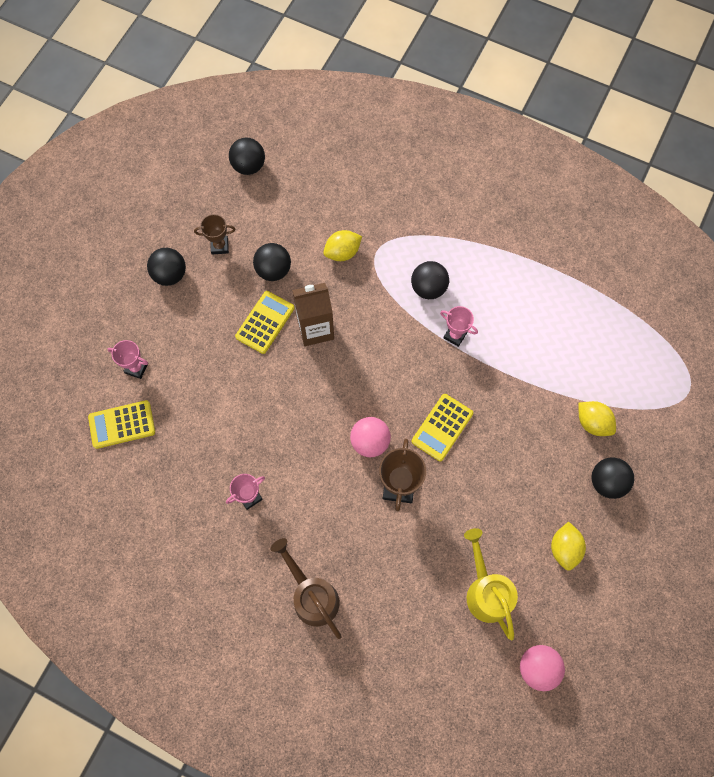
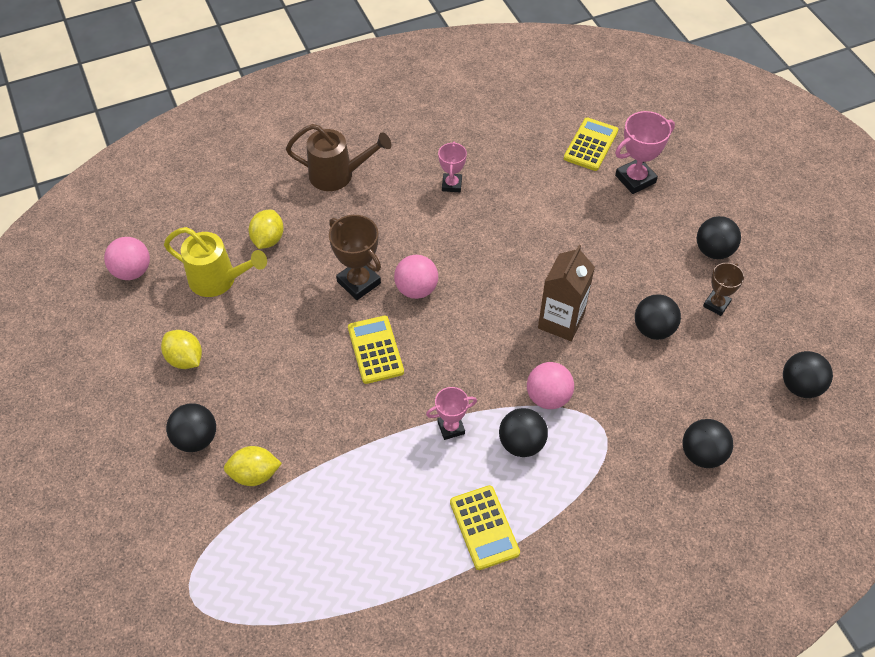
camera: 130 degrees right, 15 degrees down
(136, 368) = (635, 179): pink trophy -> pink trophy, size x1.58
(265, 322) = (602, 289): yellow calculator -> yellow calculator (484, 527)
(342, 252) = (626, 398): yellow lemon -> yellow lemon (268, 239)
(346, 190) = (702, 454): none -> black ball
(382, 296) = (548, 397): none -> pink ball

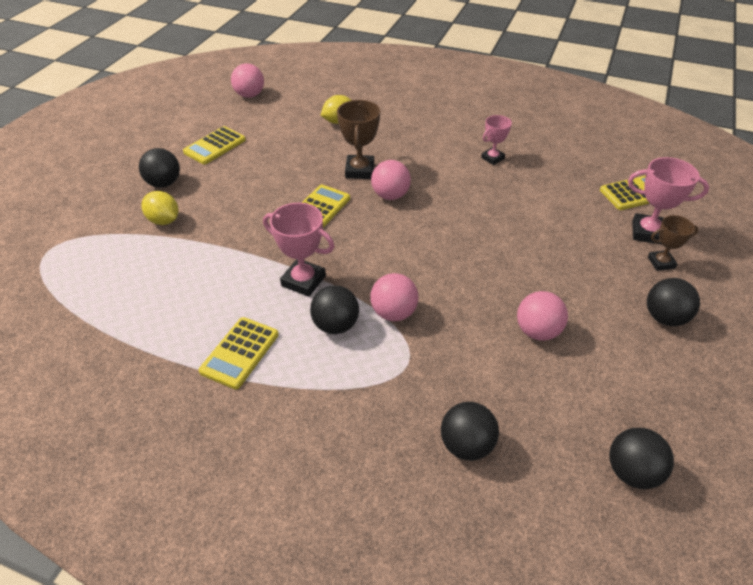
camera: 45 degrees right, 10 degrees down
(185, 359) = (215, 146): yellow lemon -> yellow calculator
(219, 280) = (285, 123): yellow watering can -> none
(338, 175) = (424, 115): brown watering can -> none
(451, 427) = (303, 281): pink trophy -> pink trophy, size x1.58
(561, 321) = (467, 276): brown carton -> none
(653, 329) = (537, 331): black ball -> pink ball
(716, 304) = (619, 354): brown trophy -> brown trophy (661, 263)

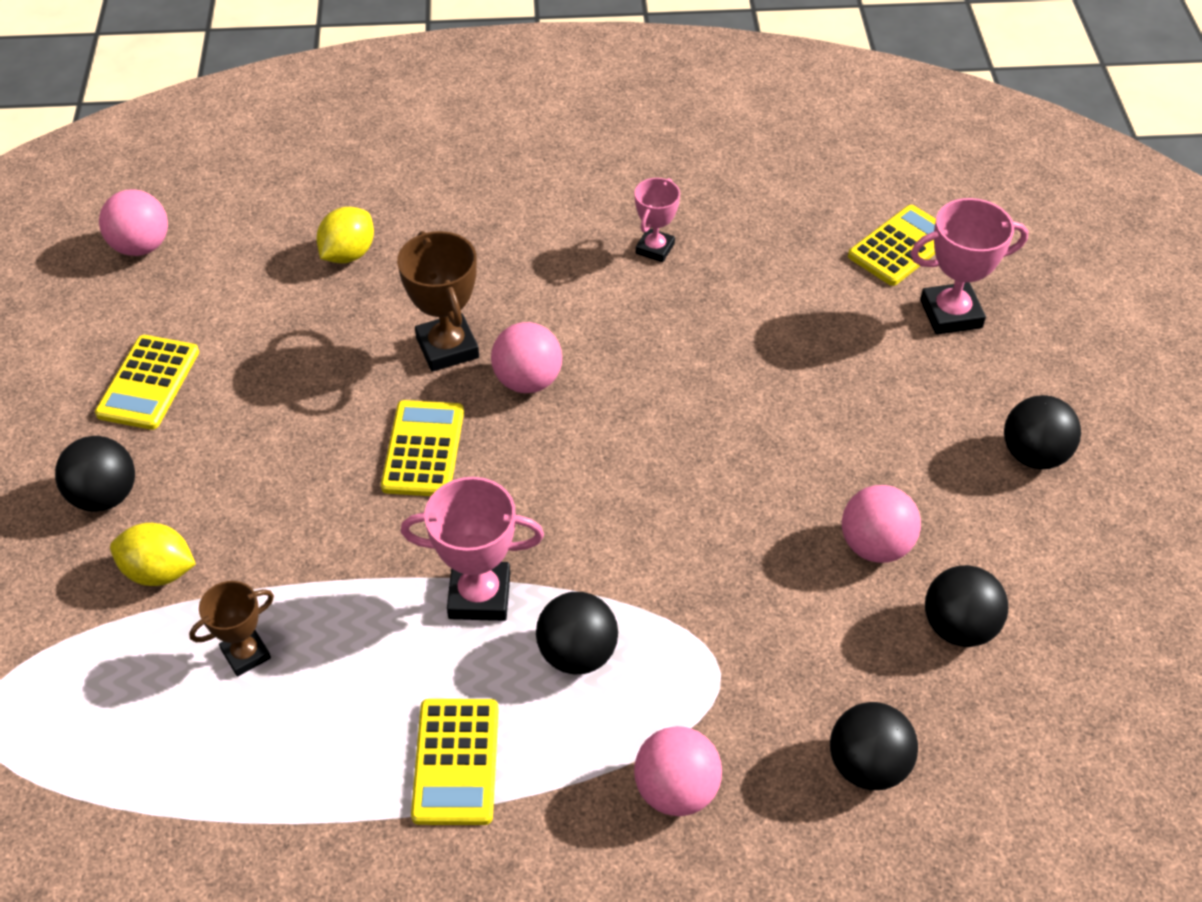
camera: 25 degrees left, 5 degrees up
(393, 313) = (653, 597): pink ball -> pink ball (676, 790)
(632, 472) = (1090, 710): black ball -> black ball (958, 627)
(661, 263) = (990, 362): brown trophy -> brown trophy (246, 654)

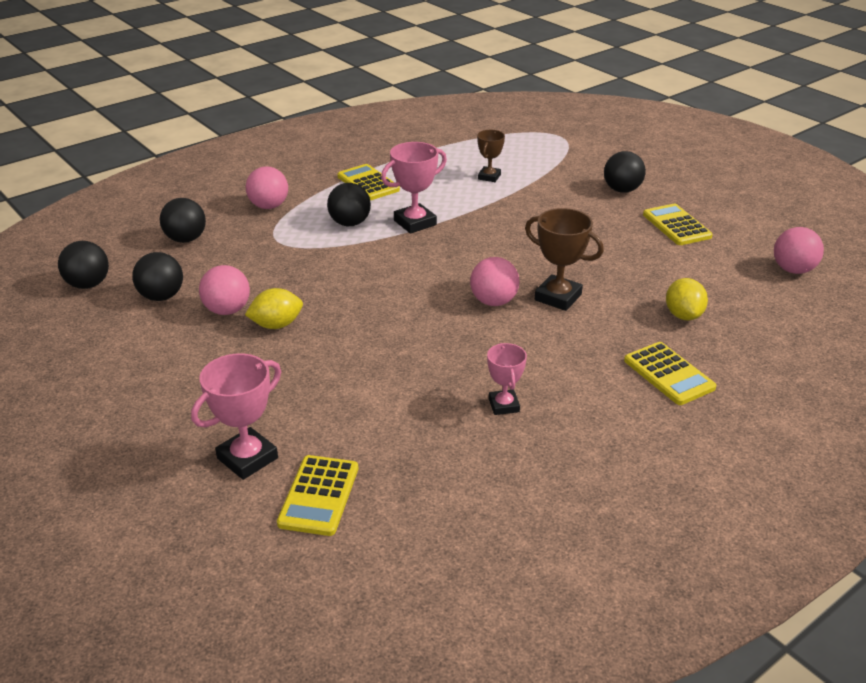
camera: 145 degrees right, 15 degrees down
(159, 572) = (560, 181): yellow lemon -> yellow lemon (276, 325)
(423, 449) = (509, 255): yellow calculator -> yellow calculator (669, 374)
(1033, 455) = (145, 391): black ball -> black ball (88, 284)

